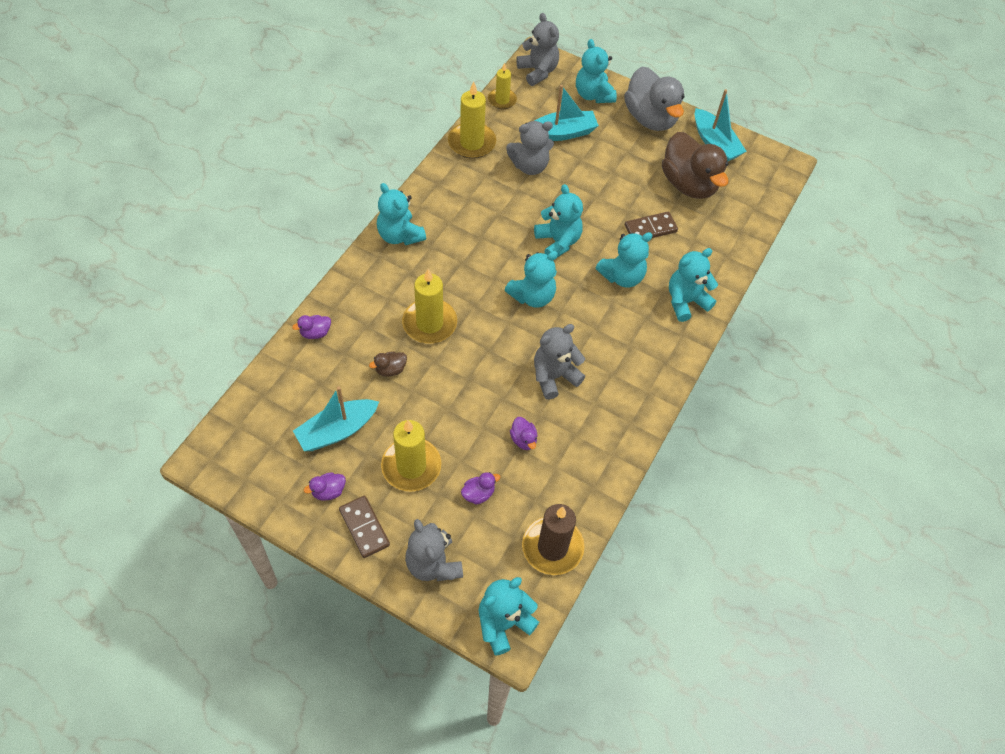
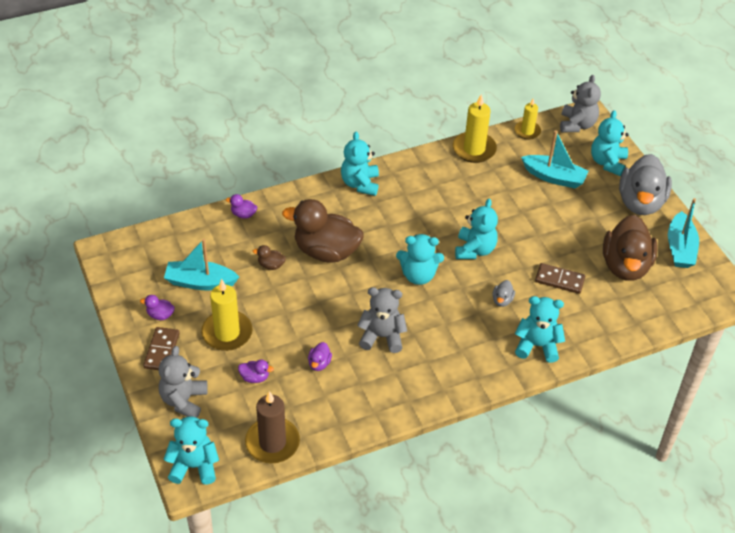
camera: 40 degrees right, 10 degrees down
(429, 323) = (326, 251): yellow candle -> brown duck
(530, 166) = (504, 187): grey teddy bear -> none
(622, 276) = (502, 300): turquoise teddy bear -> grey duck

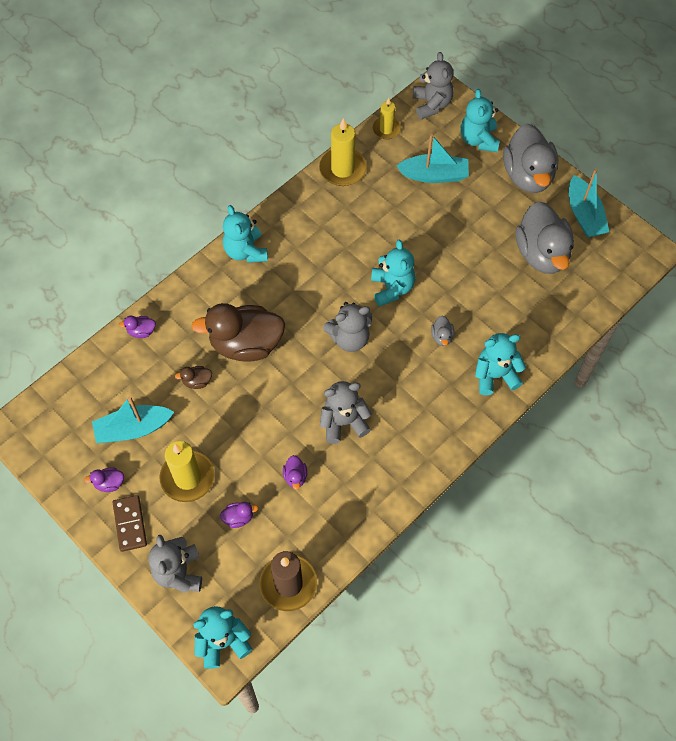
camera: 20 degrees left, 15 degrees up
(418, 275) = (349, 338): turquoise teddy bear -> grey teddy bear
(559, 280) = (486, 293): brown domino -> none
(625, 266) = (541, 254): brown duck -> grey duck

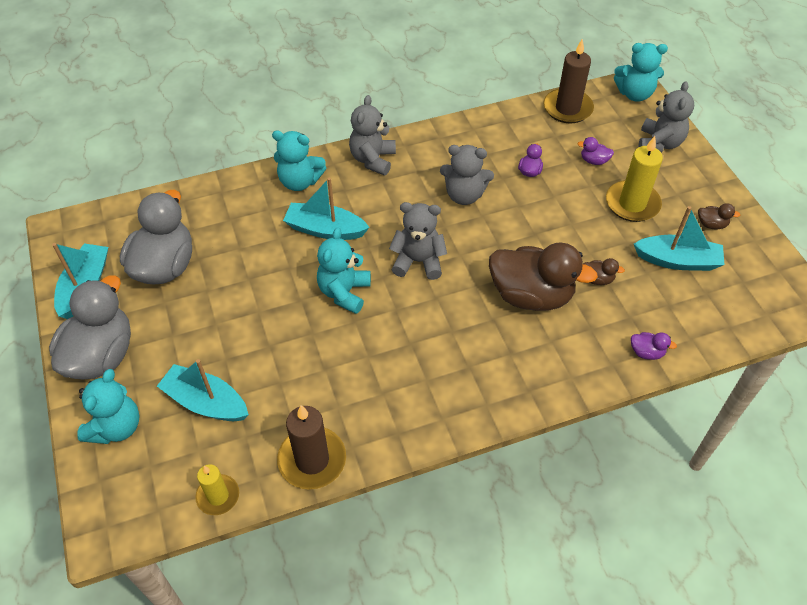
camera: 155 degrees left, 10 degrees down
(109, 483) = (711, 224): purple duck -> brown duck
(130, 524) = (696, 188): brown domino -> none
(245, 251) = (489, 398): turquoise teddy bear -> none
(342, 169) = (312, 460): yellow candle -> brown candle
(431, 104) = (131, 508): grey teddy bear -> grey teddy bear (373, 159)
(442, 336) = (325, 229): grey duck -> turquoise boat

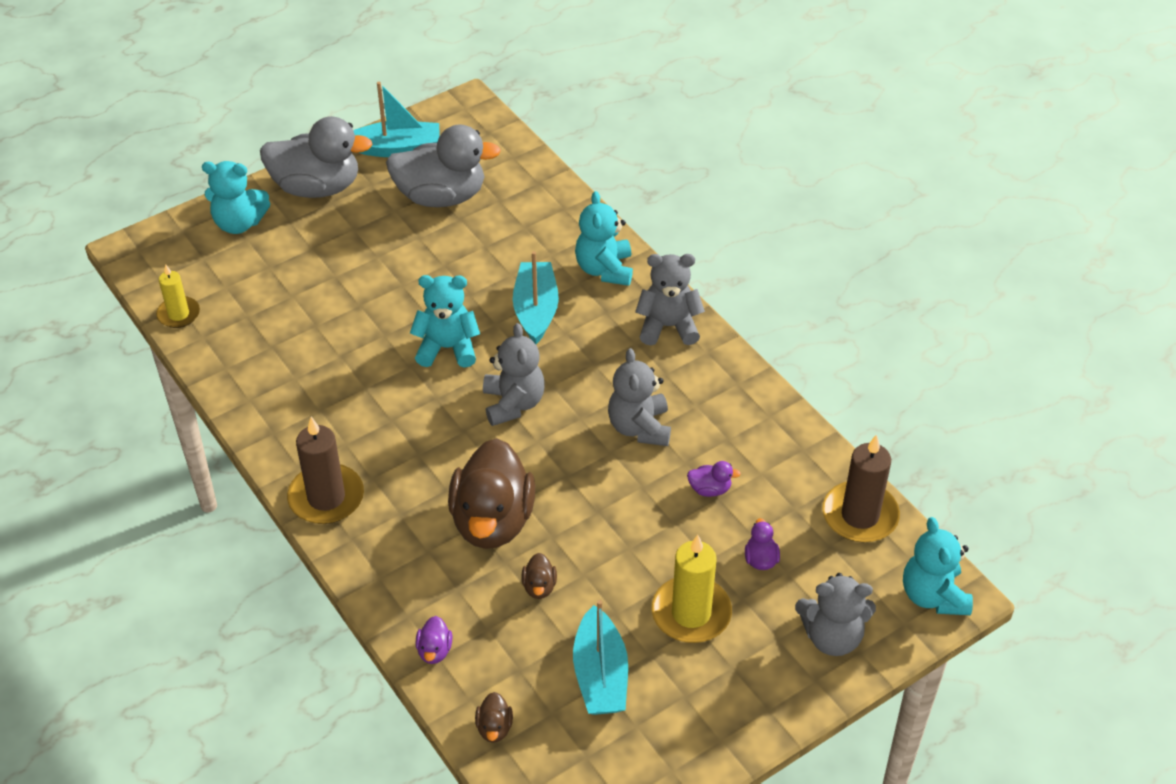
camera: 75 degrees right, 5 degrees down
(206, 402) = (279, 276): turquoise boat -> none
(312, 460) = (229, 372): brown candle -> brown candle (326, 497)
(711, 224) = (684, 713): brown duck -> brown duck (494, 728)

